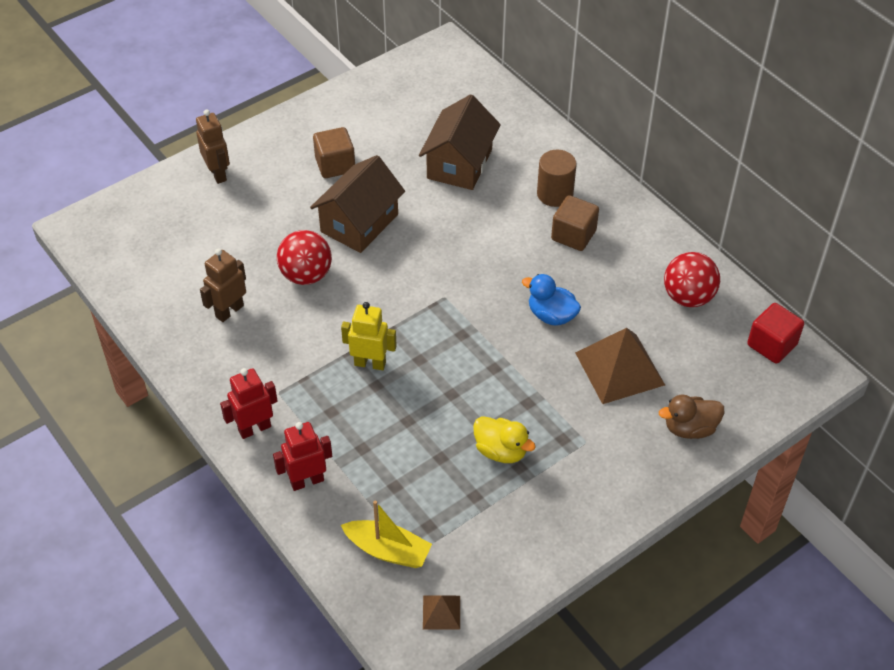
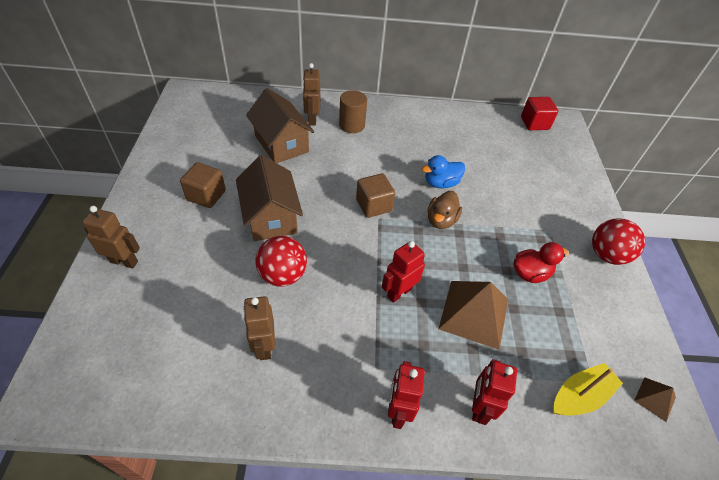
camera: 55 degrees left, 0 degrees up
(370, 363) = (399, 292): yellow robot -> red robot
(501, 451) = (530, 273): yellow duck -> red duck
(524, 159) = (312, 119): none -> brown robot
(573, 235) = (390, 138): brown cube -> brown cube (373, 205)
(619, 368) = (505, 182): brown pyramid -> brown pyramid (474, 313)
(688, 297) = (477, 128): red ball -> red ball (606, 255)
(690, 428) = (570, 184): brown duck -> brown duck (441, 220)

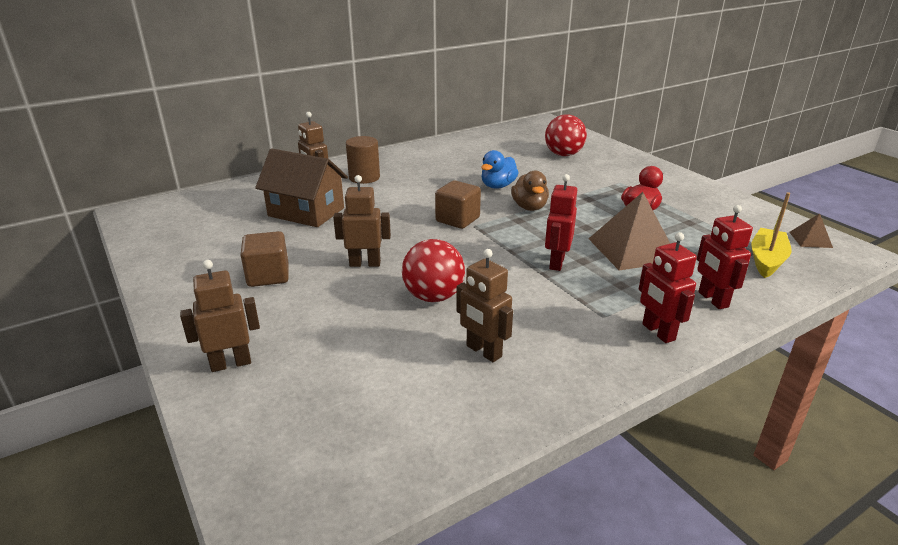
camera: 30 degrees left, 20 degrees down
(271, 217) = (365, 263): brown house -> brown robot
(534, 123) = (525, 129): red cube -> none
(606, 255) = (677, 180): red ball -> red ball (563, 155)

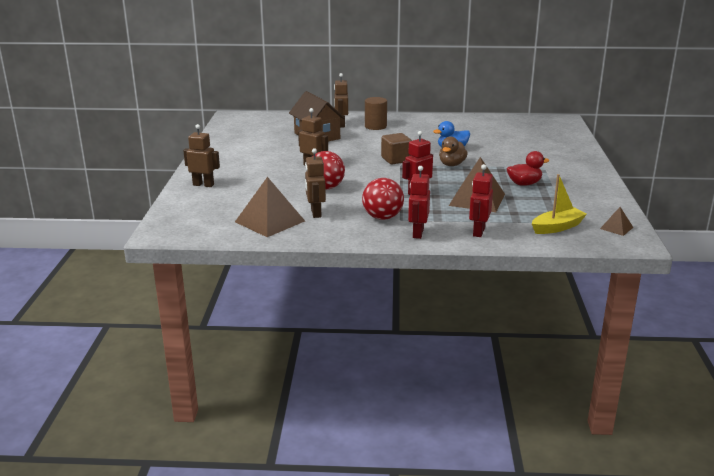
camera: 35 degrees right, 5 degrees down
(268, 276) = (260, 158): brown cube -> none
(439, 399) = (270, 221): none -> brown pyramid
(563, 155) = (534, 142): red ball -> red ball (382, 217)

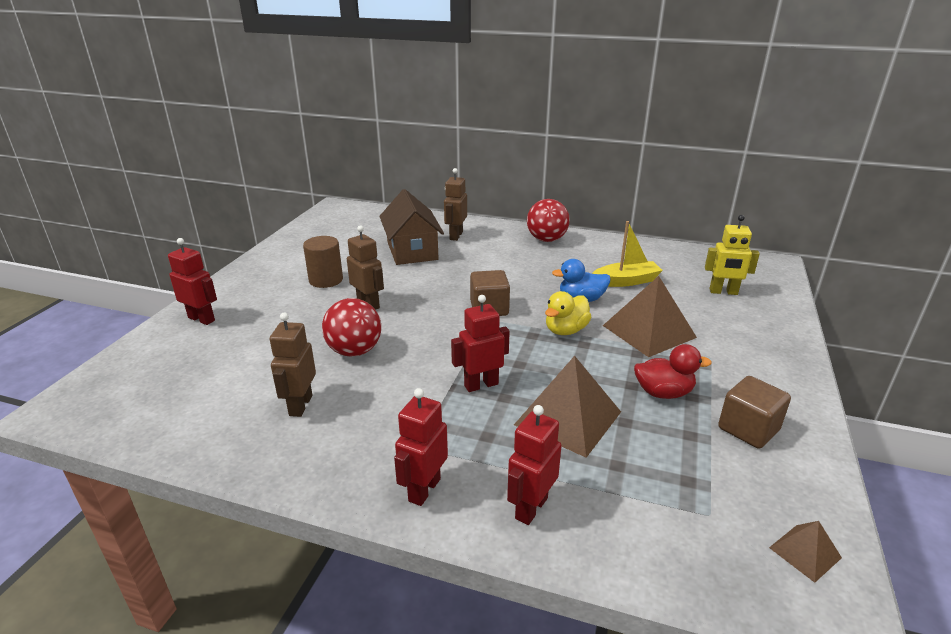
camera: 15 degrees right, 5 degrees up
(203, 185) = (202, 319): brown robot -> red robot
(270, 221) = (222, 412): brown pyramid -> brown pyramid (649, 331)
(375, 126) = (498, 244): brown cylinder -> brown cylinder (326, 280)
(382, 217) = (392, 435): red ball -> red ball (546, 239)
(452, 164) = (565, 330): brown duck -> yellow duck
(539, 137) = (723, 292): none -> yellow robot
(557, 227) = (684, 525): yellow boat -> yellow boat (626, 281)
(575, 192) = (748, 429): none -> brown cube

